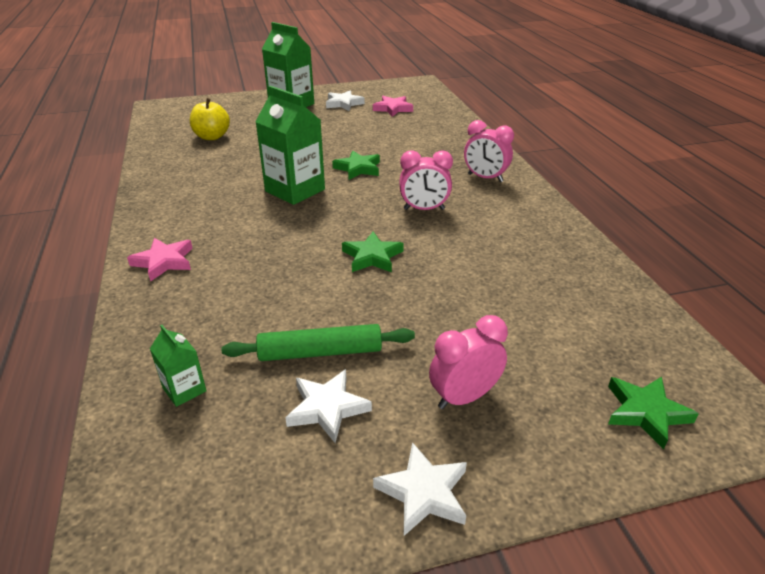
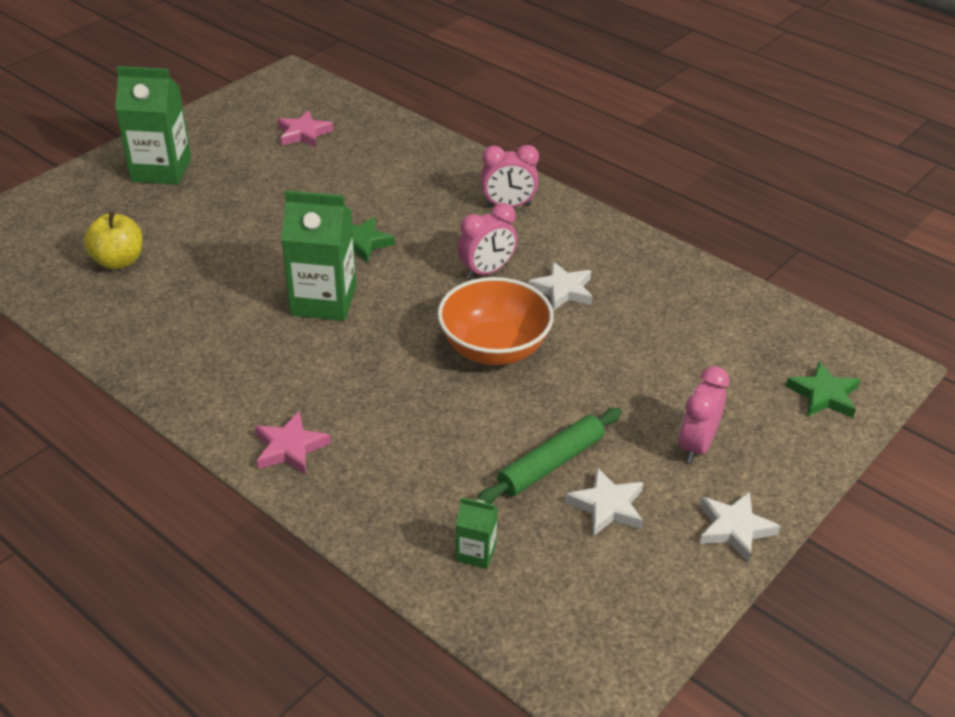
camera: 35 degrees left, 5 degrees up
(343, 103) = (230, 145): white star -> white star (562, 290)
(372, 257) = (494, 349): green star -> orange bowl

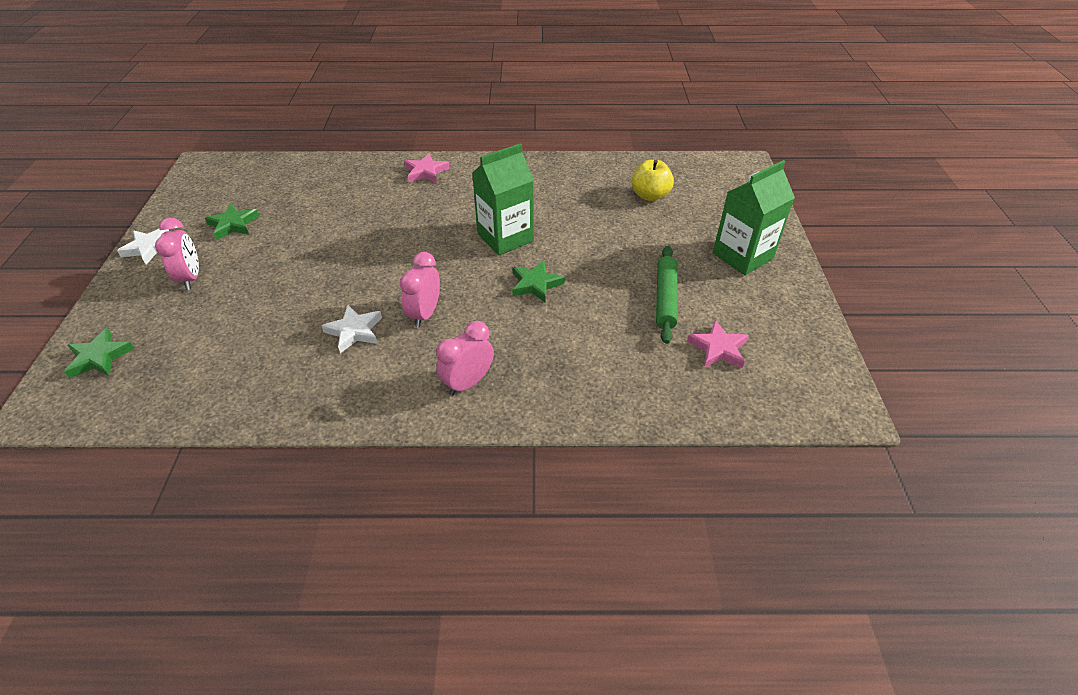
camera: 140 degrees right, 5 degrees up
(476, 552) = (291, 179): green carton -> none
(494, 349) = (367, 266): orange bowl -> none
(550, 464) = (280, 227): green rolling pin -> green rolling pin (665, 298)
(607, 506) = (233, 224): white star -> green star

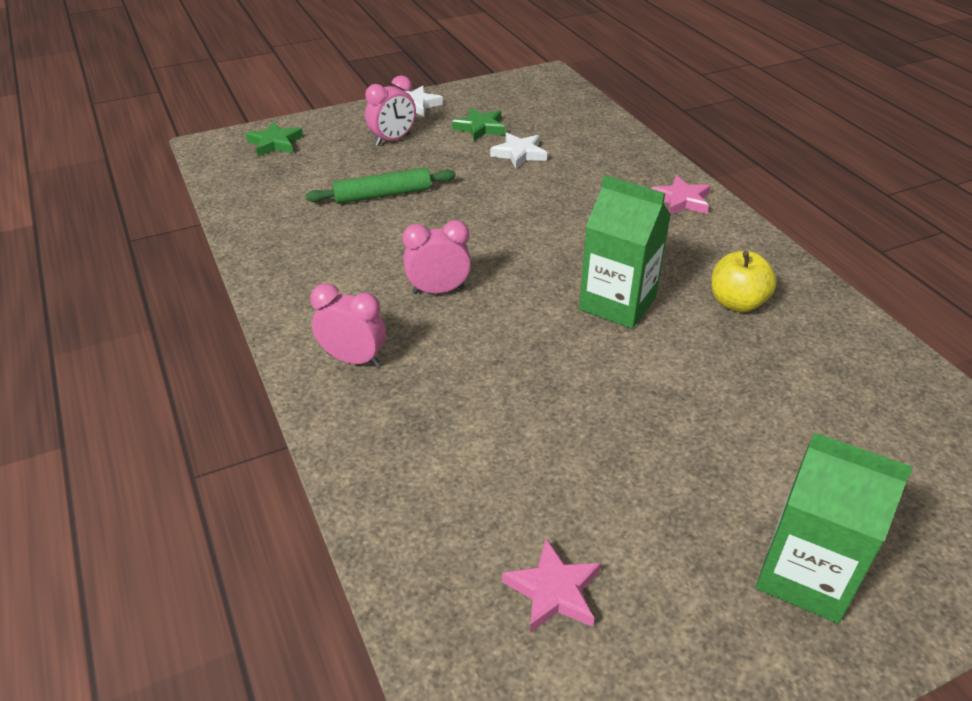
camera: 65 degrees right, 5 degrees down
(354, 331) = (383, 255): white star -> white star (519, 154)
(535, 284) = (550, 358): green star -> none
(650, 195) = (850, 414): yellow apple -> yellow apple (737, 303)
(665, 298) = (620, 497): green rolling pin -> green rolling pin (383, 195)

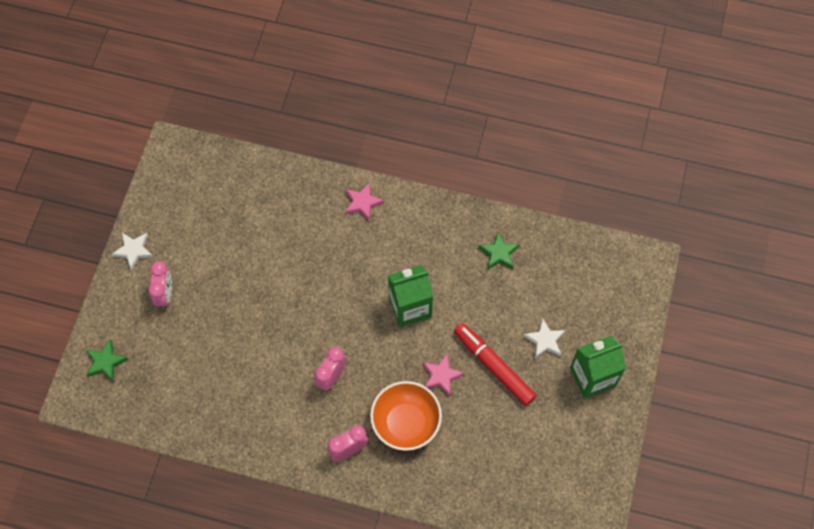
camera: 50 degrees left, 25 degrees up
(383, 195) = (221, 342): green rolling pin -> none
(454, 392) = (406, 423): none -> orange bowl
(480, 128) = (197, 237): green star -> green star (499, 253)
(519, 154) = (245, 240): white star -> white star (545, 341)
(553, 591) = (531, 465): pink star -> pink star (441, 376)
(651, 433) = (493, 366): none -> red marker
(737, 303) = (454, 257): yellow apple -> none

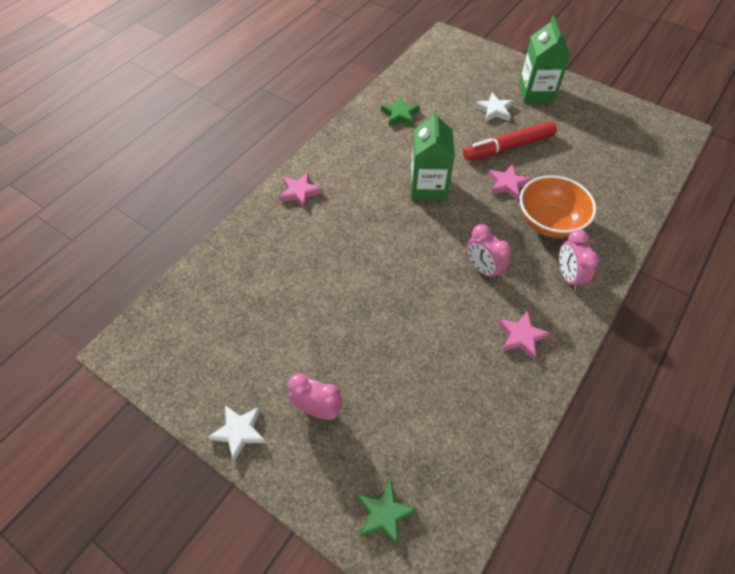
camera: 70 degrees left, 10 degrees down
(273, 422) = (521, 336): none -> pink star

